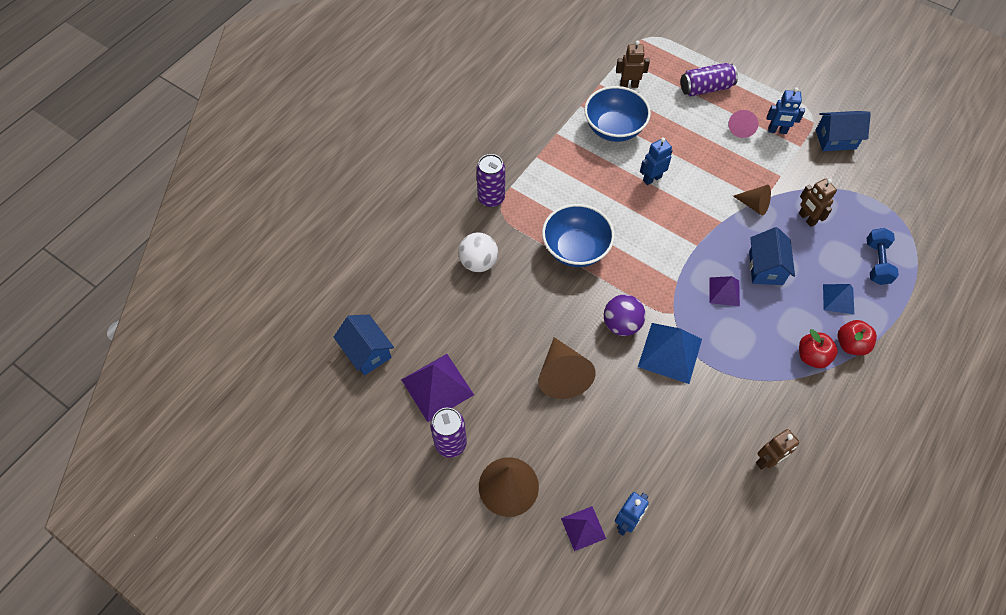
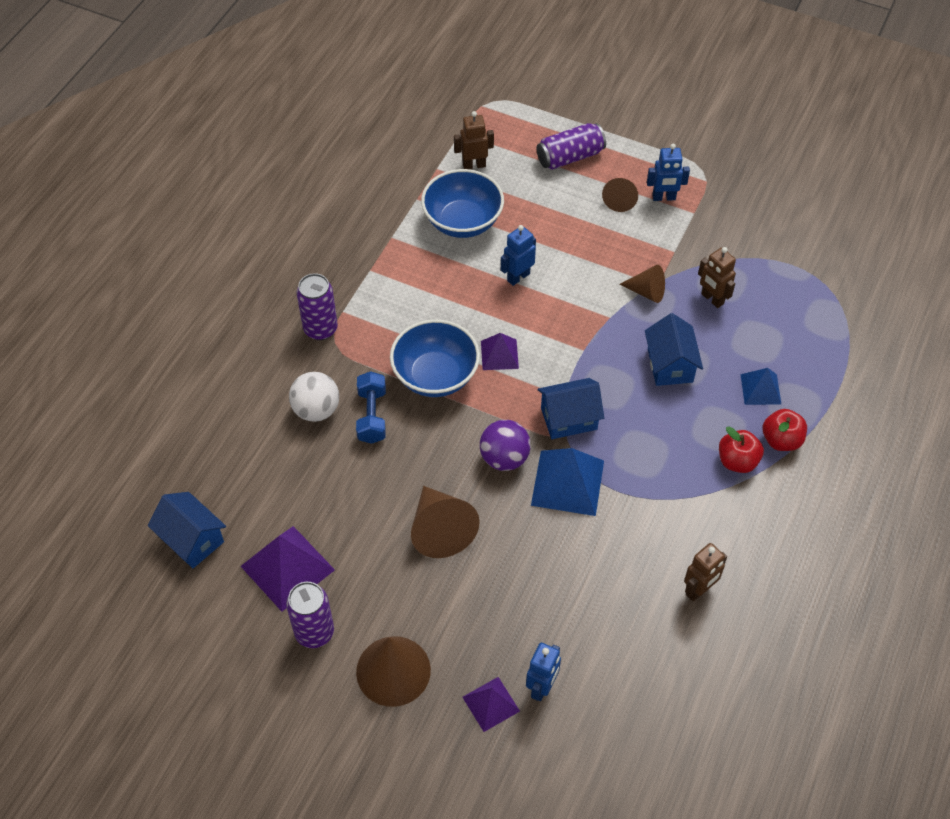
camera: 10 degrees left, 5 degrees down
(724, 291) = (623, 400): purple pyramid -> purple pyramid (499, 354)
(741, 127) = (620, 199): pink cone -> brown cone
(835, 139) = (735, 198): blue house -> blue house (569, 418)
(876, 262) = (801, 339): blue dumbbell -> blue dumbbell (372, 416)

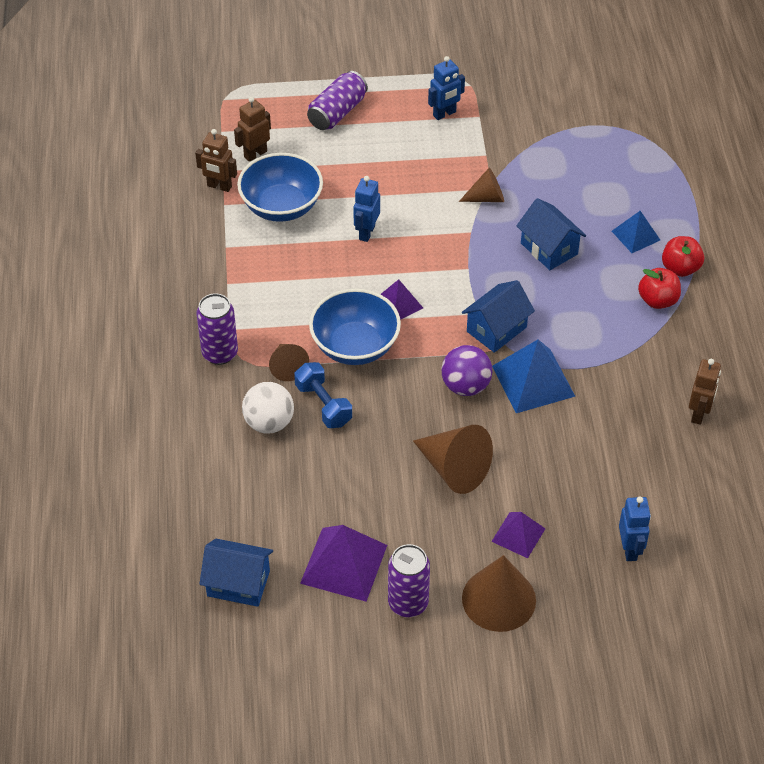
camera: 30 degrees left, 5 degrees down
(491, 704) = (598, 583): purple pyramid -> purple pyramid (518, 535)
(620, 199) = (408, 131): brown cone -> brown cone (287, 367)
(712, 299) = (545, 180): brown robot -> brown robot (219, 186)

